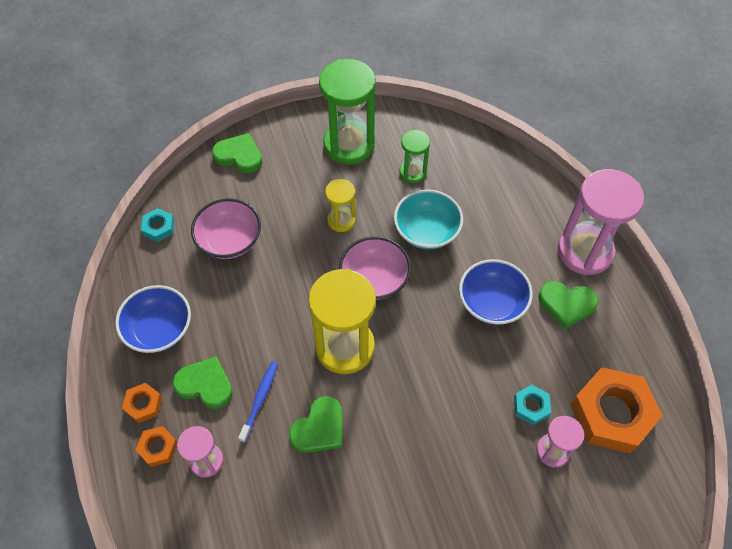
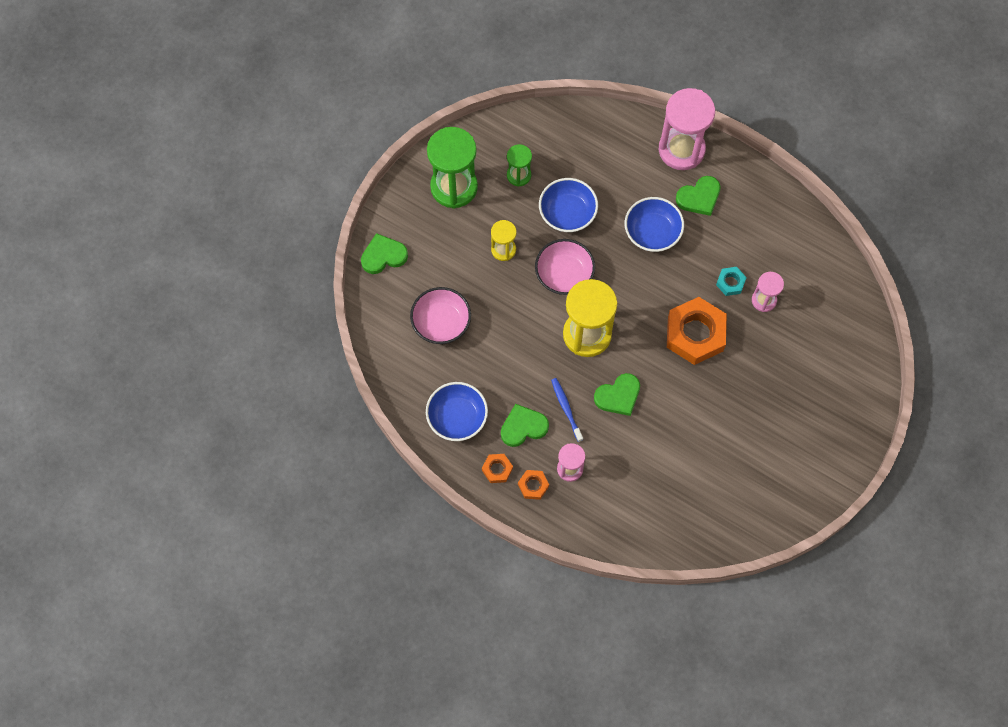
camera: 40 degrees left, 10 degrees up
(159, 227) = (382, 352): turquoise nut -> none
(319, 428) = (618, 396): green heart -> green heart turned 60 degrees clockwise
(426, 231) = (567, 213): turquoise bowl -> blue bowl
(612, 414) = (780, 250): orange nut -> orange nut (695, 334)

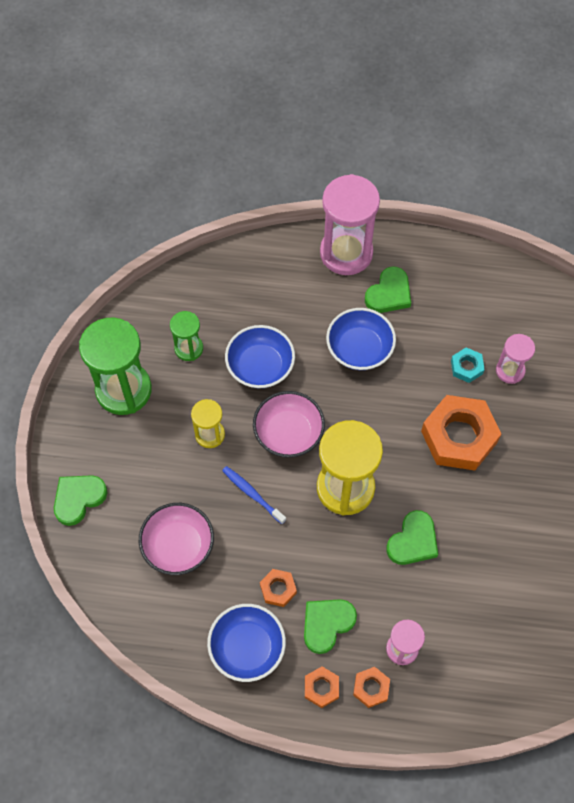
camera: 25 degrees left, 5 degrees down
(499, 386) = (278, 589): none -> orange nut
(566, 408) = (364, 581): blue toothbrush -> blue toothbrush (252, 494)

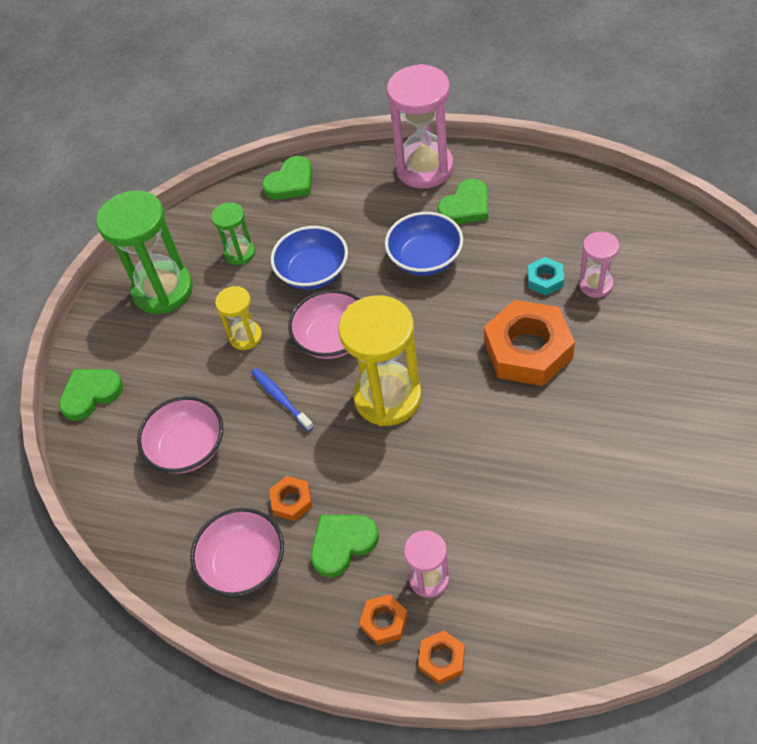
camera: 15 degrees right, 10 degrees down
(247, 648) = (244, 564): blue bowl -> pink bowl
(321, 688) = (324, 617): orange nut -> orange nut (442, 659)
(413, 541) = (459, 458): green heart -> green heart (291, 182)

